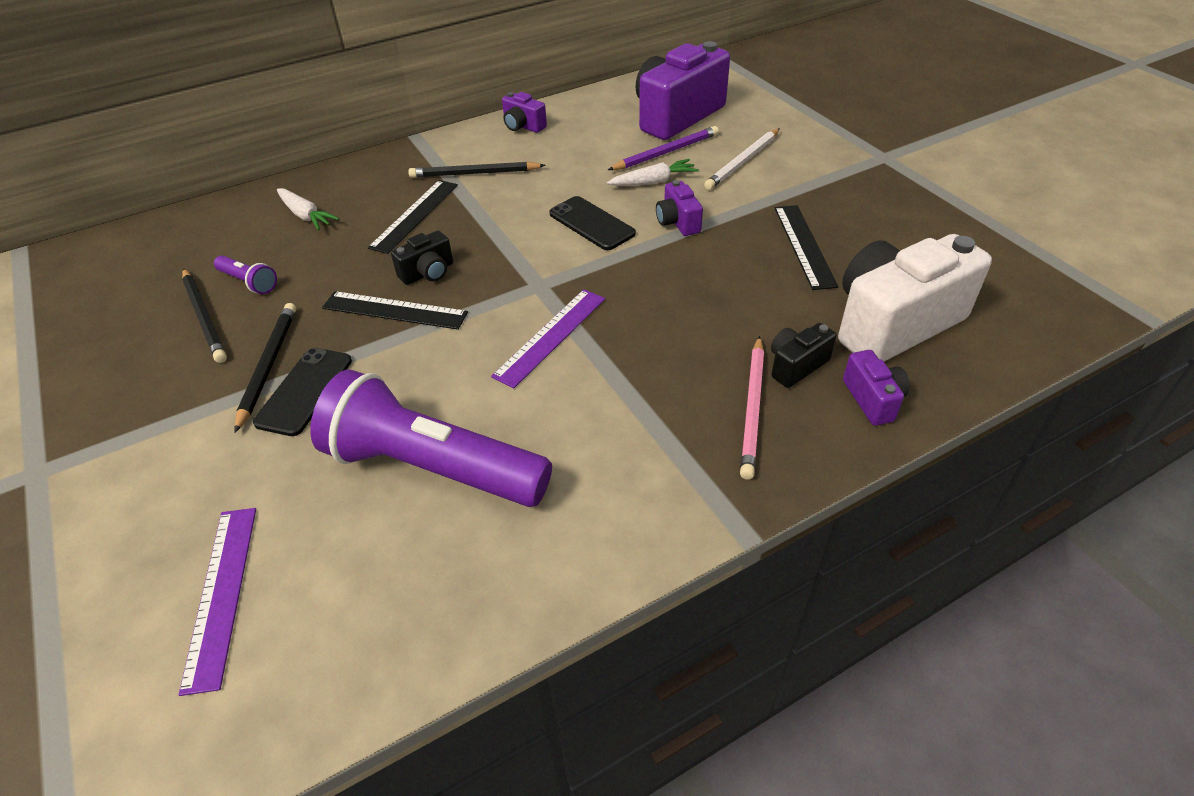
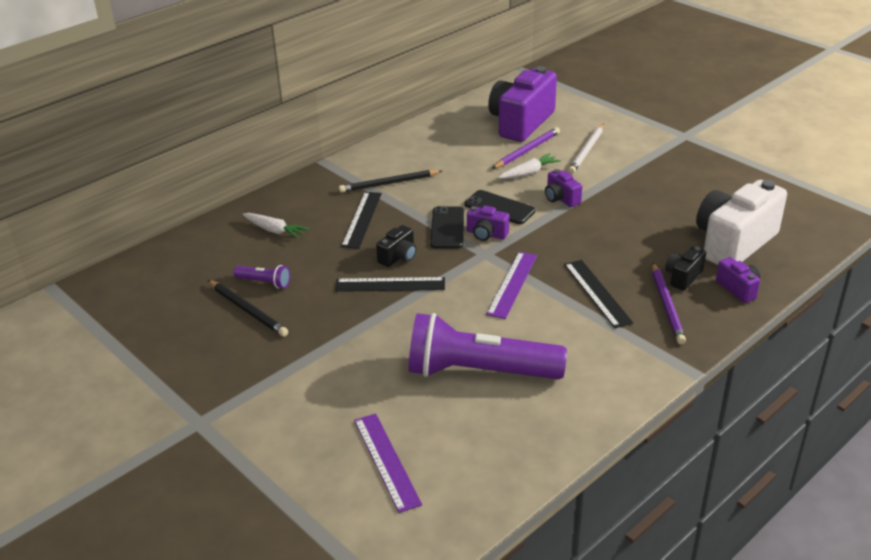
camera: 15 degrees left, 10 degrees down
(268, 366) = (321, 333): black pencil -> none
(305, 391) = (360, 344): black phone -> black phone (447, 228)
(523, 126) = (405, 144): purple camera -> purple camera (486, 234)
(753, 408) = (667, 305): pink pencil -> purple pencil
(804, 245) = (656, 203): black ruler -> black ruler (597, 293)

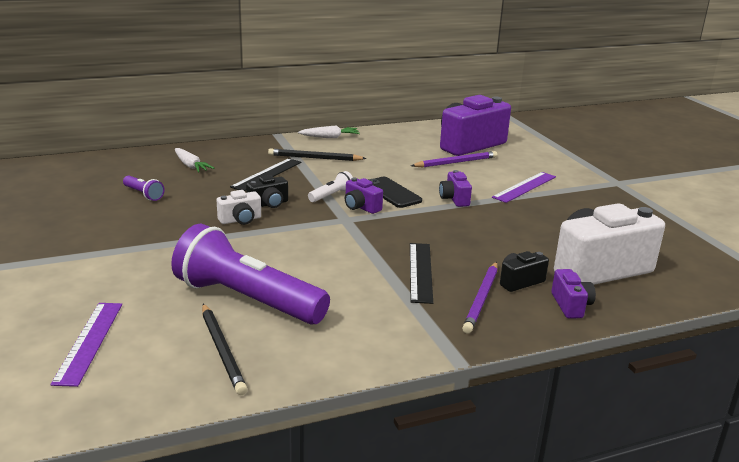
camera: 20 degrees right, 10 degrees down
(248, 310) = (109, 208): black pencil -> black pencil (222, 350)
(390, 285) = (240, 220): black ruler -> white camera
(447, 228) = (331, 195): black phone -> white flashlight
(512, 284) = (347, 246): purple ruler -> purple ruler (524, 187)
(529, 173) = (442, 176): white carrot -> white carrot (329, 137)
(587, 151) = (511, 173): white pencil -> none

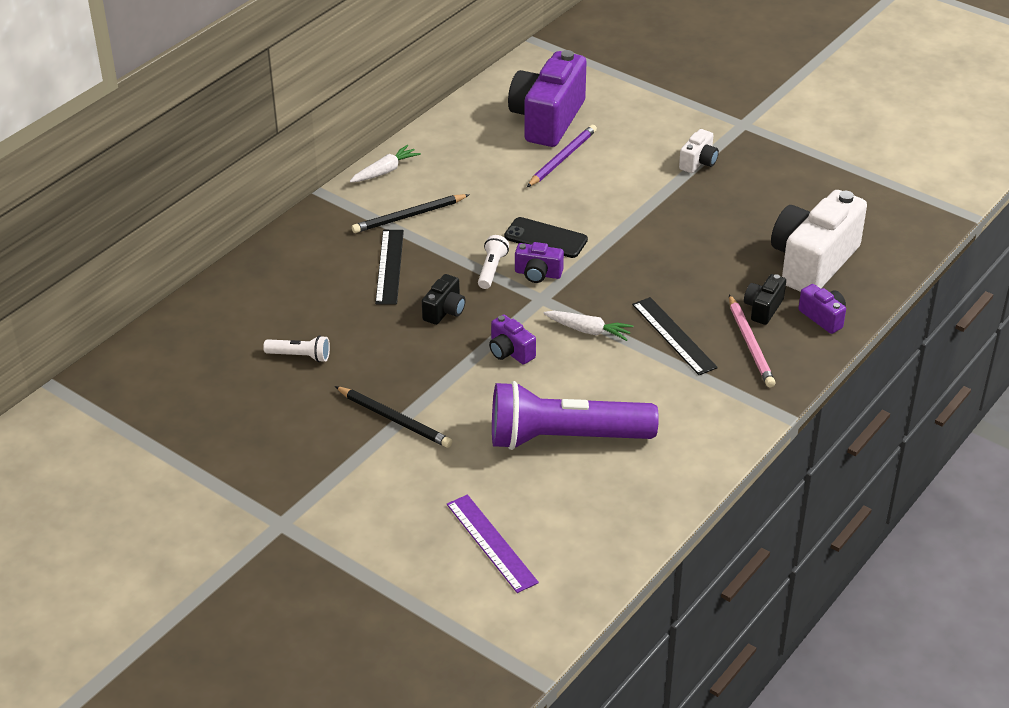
camera: 30 degrees left, 15 degrees up
(143, 194) = (300, 356): purple flashlight -> white flashlight
(191, 166) = (291, 289): white carrot -> white carrot (588, 330)
(222, 350) = (606, 497): black pencil -> black pencil (395, 419)
(240, 220) = (444, 346): white camera -> white camera (698, 162)
(454, 199) = (614, 221): purple camera -> purple camera (510, 352)
(482, 299) = (750, 344): purple pencil -> pink pencil
(524, 187) = (663, 171): purple ruler -> none

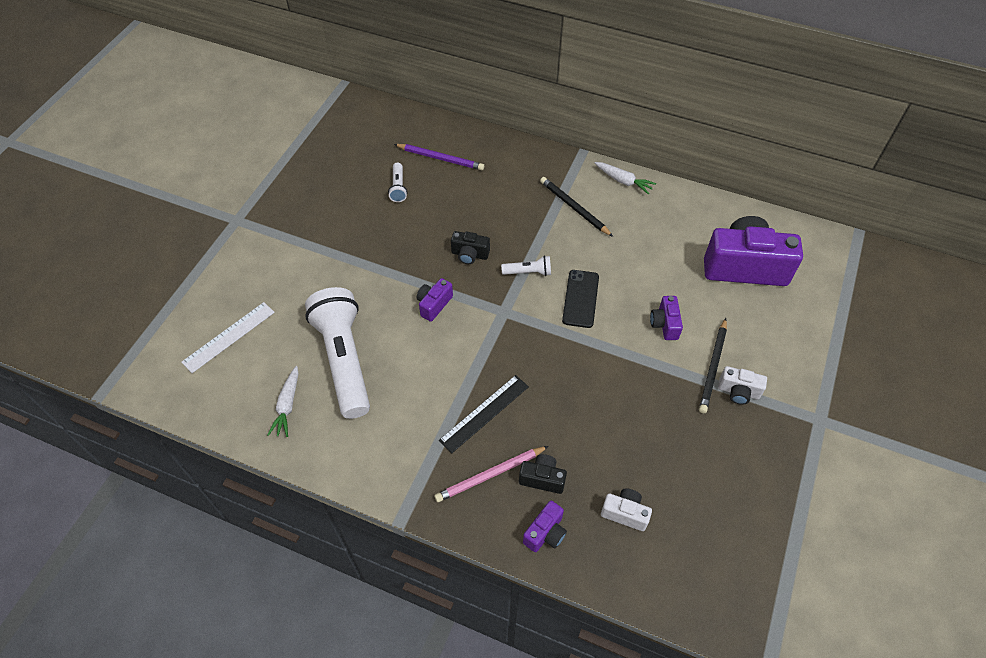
camera: 75 degrees right, 15 degrees up
(390, 266) = (510, 211): black ruler -> none
(395, 419) = (345, 253): black pencil -> black pencil (713, 367)
(491, 543) = (229, 337): purple ruler -> white ruler
(538, 274) = (533, 303): purple camera -> purple camera (665, 324)
(562, 158) = (694, 288): purple pencil -> purple pencil (440, 158)
(565, 438) = (344, 360): purple flashlight -> white flashlight
(588, 330) = (473, 350): white carrot -> white carrot (287, 405)
(813, 262) = (625, 513): white camera -> white camera, size x0.45

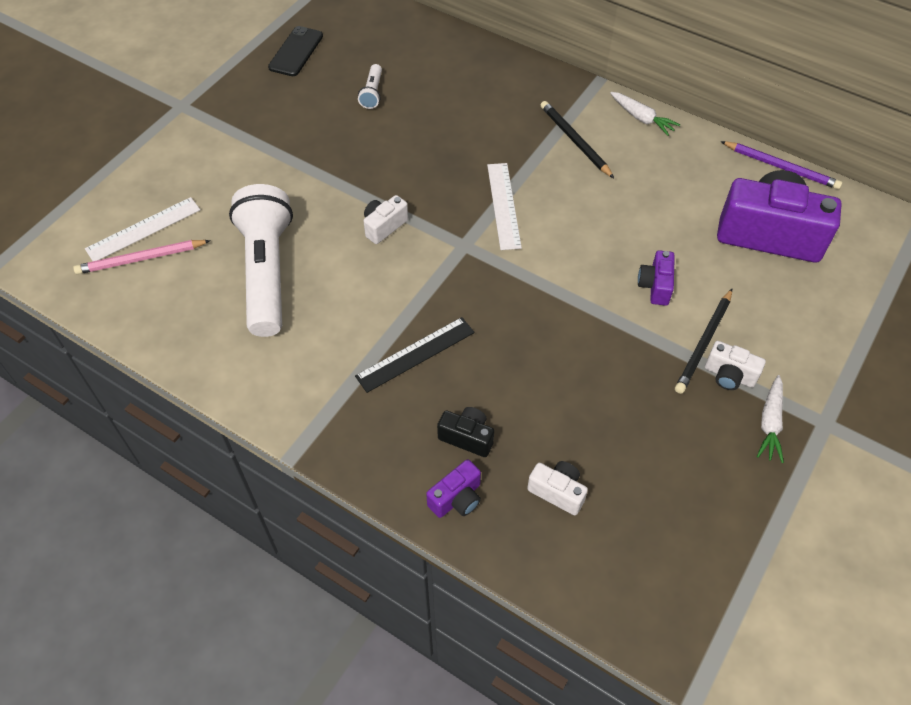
camera: 10 degrees right, 0 degrees up
(287, 405) = (191, 312): white carrot -> white carrot (770, 423)
(434, 305) = (384, 226): purple camera -> white camera
(440, 158) = (429, 67): purple pencil -> purple pencil (781, 167)
(469, 254) = (438, 177): black camera -> none
(490, 475) = (406, 424): pink pencil -> pink pencil (141, 259)
(528, 272) = (503, 205): white flashlight -> white ruler
(580, 299) = (559, 243): black phone -> black phone (296, 52)

